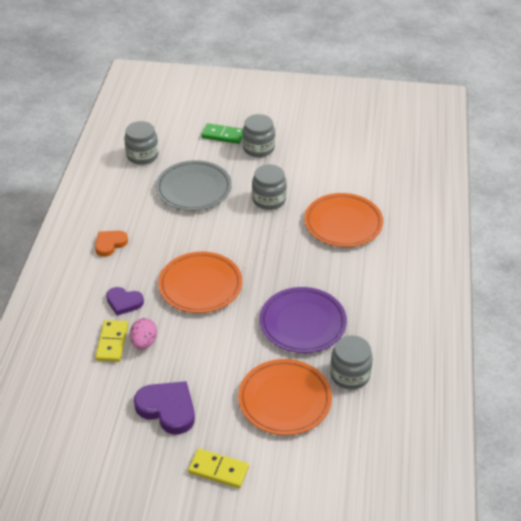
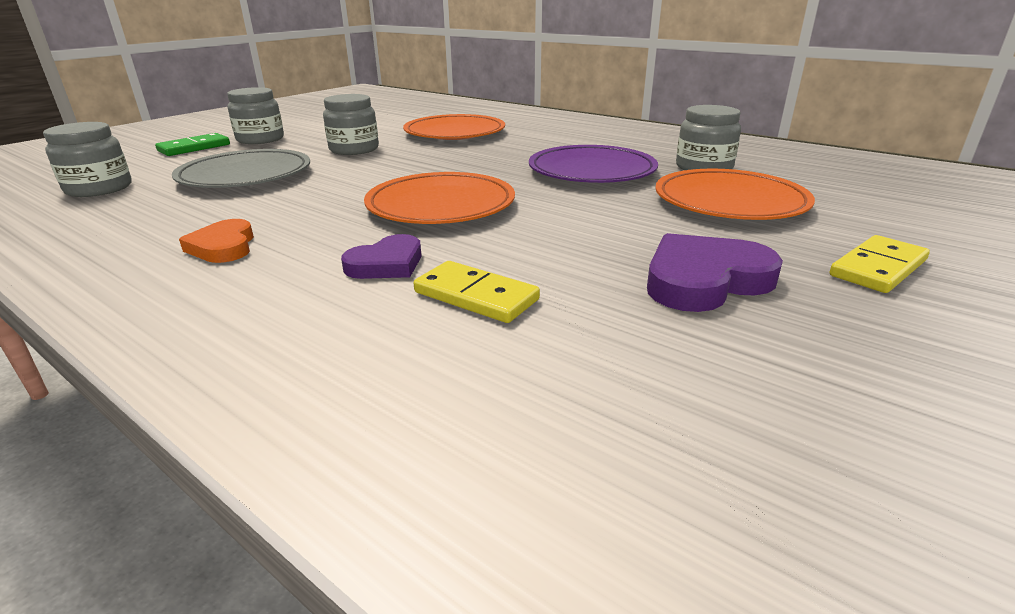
camera: 60 degrees left, 15 degrees down
(144, 342) = (513, 267): pink egg -> none

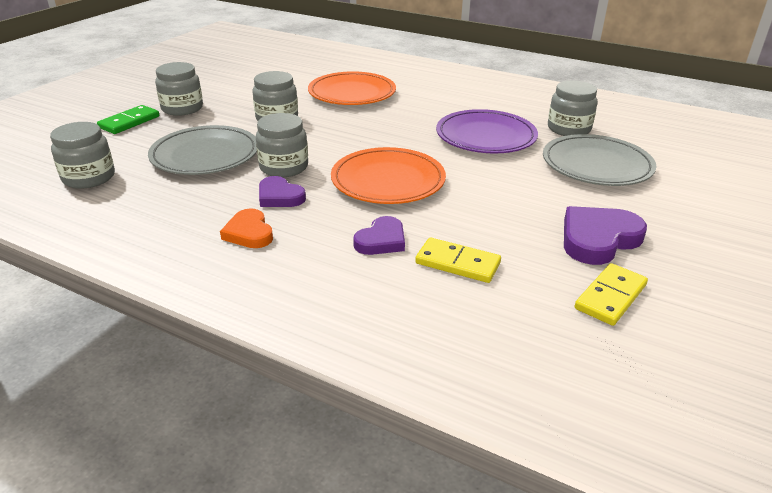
camera: 10 degrees left, 5 degrees up
(295, 214) = (279, 196): none -> purple heart
(324, 188) = (284, 167): none -> grey jar
(730, 202) = (596, 165): orange plate -> grey plate
(878, 268) = (702, 221): yellow domino -> yellow domino (610, 297)

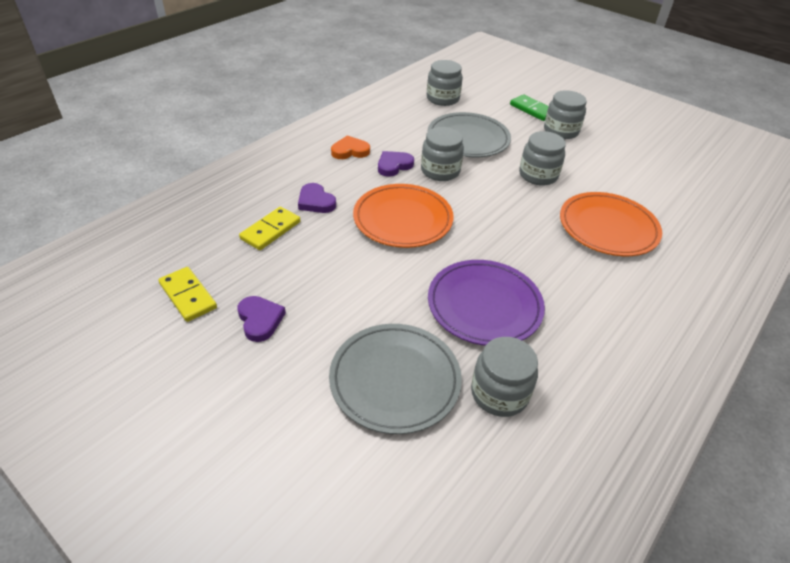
camera: 100 degrees right, 10 degrees up
(598, 239) = (260, 320): purple heart -> purple heart, size x0.64

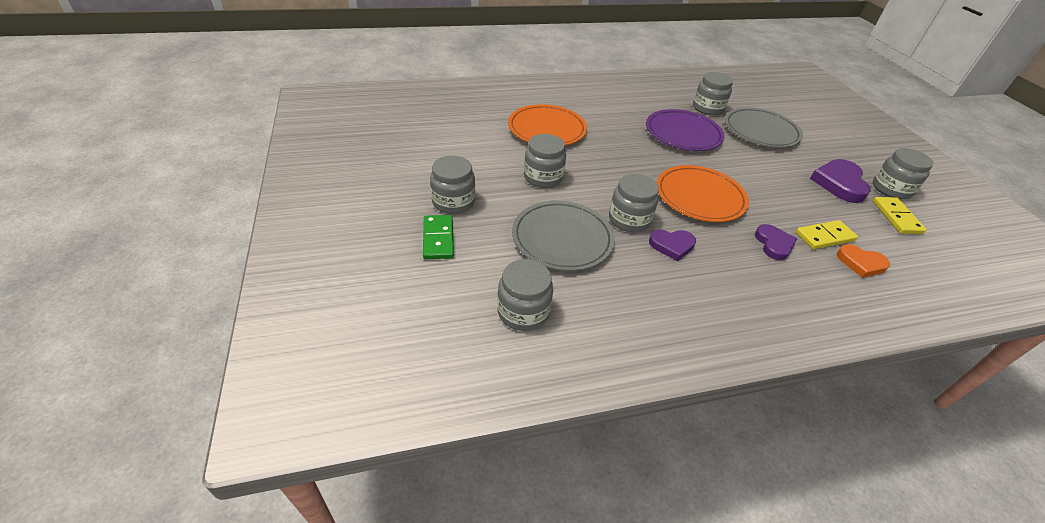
camera: 145 degrees left, 0 degrees up
(187, 348) = (891, 189): none -> grey jar
(260, 320) = (839, 183): purple heart -> purple heart, size x1.57
(350, 151) = (710, 285): orange heart -> orange heart (861, 263)

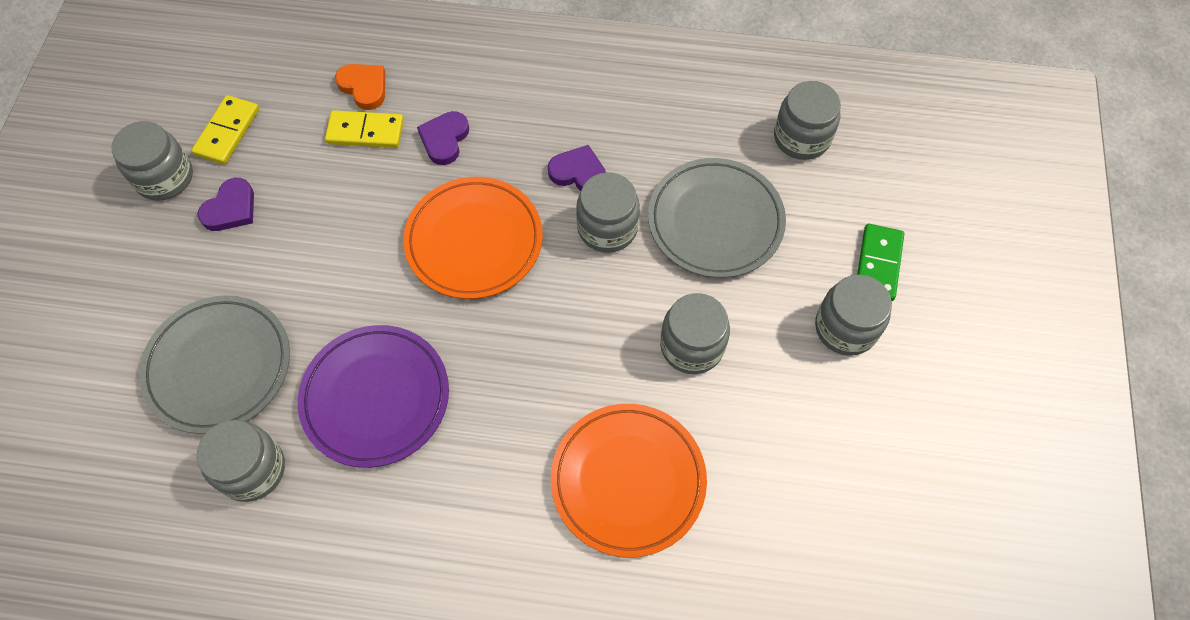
camera: 155 degrees left, 20 degrees up
(839, 183) = (231, 209): purple heart -> purple heart, size x0.64

